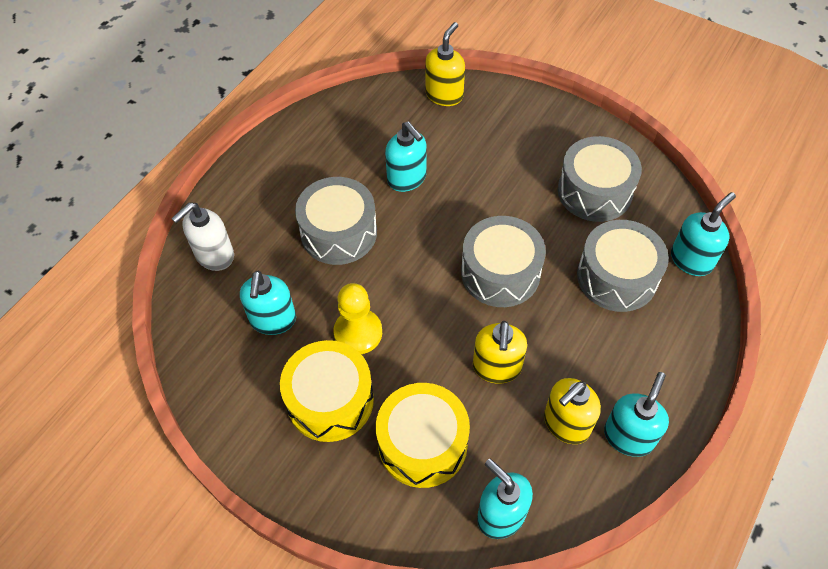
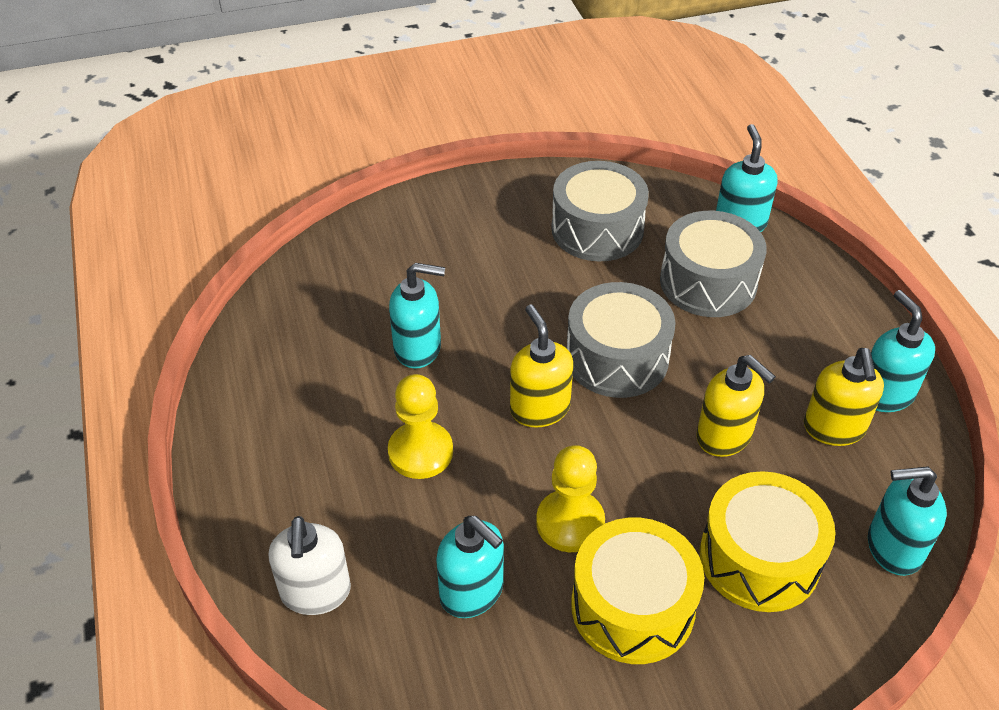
camera: 50 degrees left, 10 degrees down
(339, 232) = (420, 452): grey drum -> yellow pawn
(444, 95) = (348, 248): yellow soap dispenser -> yellow soap dispenser (539, 408)

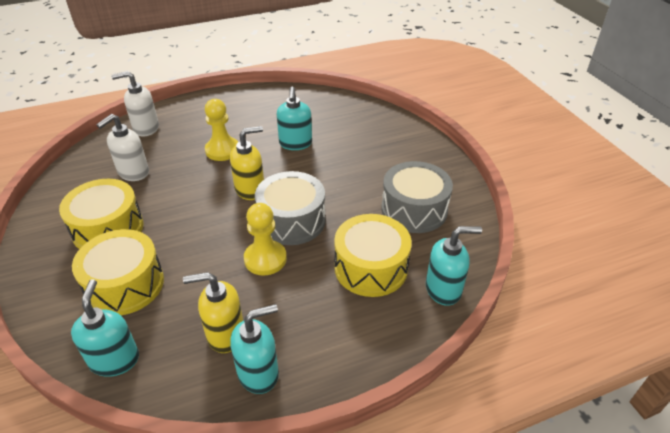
camera: 85 degrees right, 5 degrees down
(472, 592) = (133, 172): turquoise soap dispenser -> white soap dispenser
(570, 522) = (168, 204): yellow pawn -> yellow pawn (265, 259)
(708, 282) = (371, 267): grey drum -> yellow drum
(724, 436) = (223, 271): yellow soap dispenser -> none

